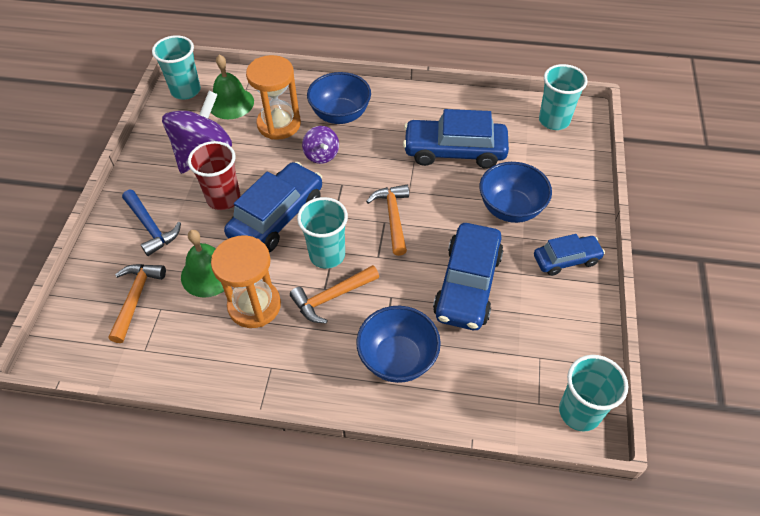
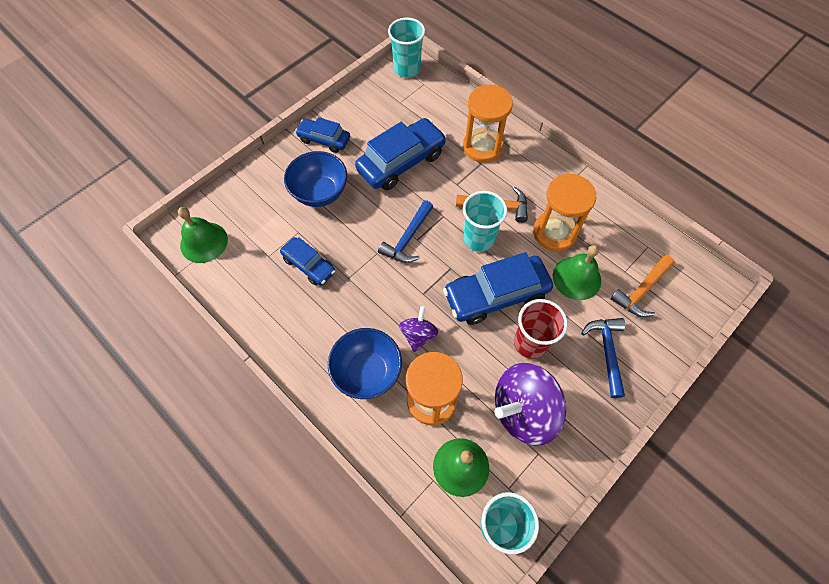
camera: 145 degrees left, 10 degrees up
(393, 217) = (408, 238): orange hammer -> blue hammer
(398, 359) = (482, 147): blue bowl -> orange hourglass
(454, 151) = (309, 265): blue car -> blue car, size x0.58
(554, 120) = (204, 242): turquoise cup -> green bell

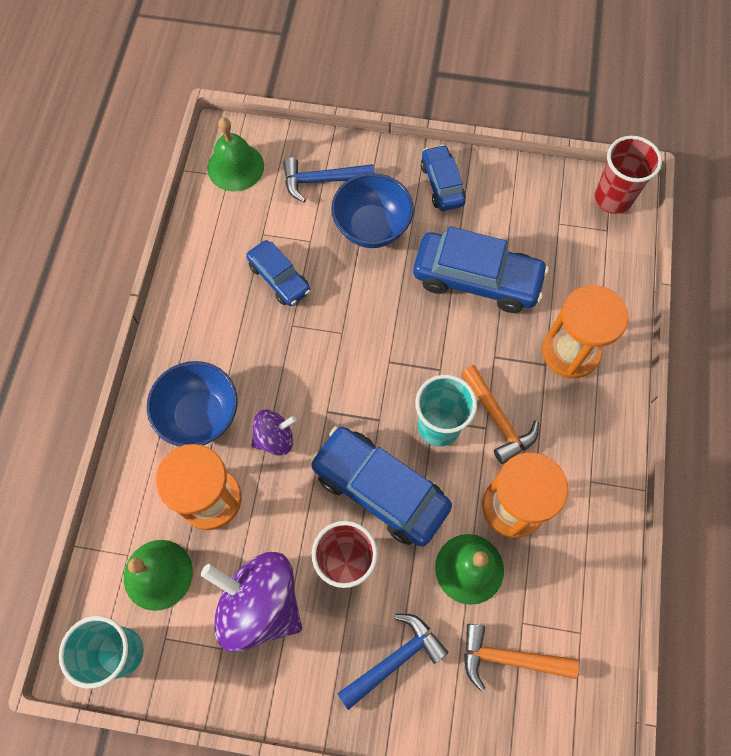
camera: 55 degrees right, 5 degrees up
(309, 265) = (279, 278): blue car -> blue car turned 45 degrees counterclockwise
(407, 69) = (612, 198): turquoise cup -> red cup
(408, 238) = (382, 352): blue hammer -> blue hammer (322, 181)

